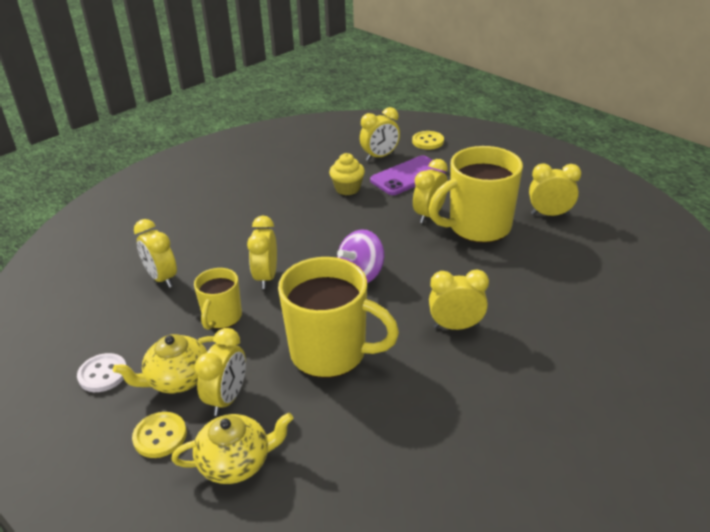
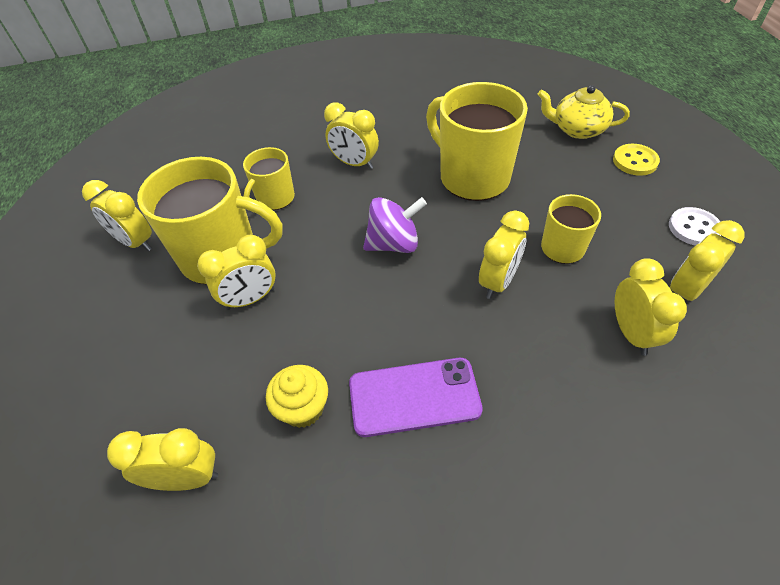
camera: 150 degrees left, 15 degrees up
(177, 379) = (617, 199): yellow teapot -> none
(227, 398) = (575, 170): yellow clock -> yellow clock (685, 290)
(408, 176) = (198, 394): purple phone -> purple phone (414, 397)
(428, 141) = (74, 483): yellow button -> none
(490, 273) = (274, 199): none -> yellow mug

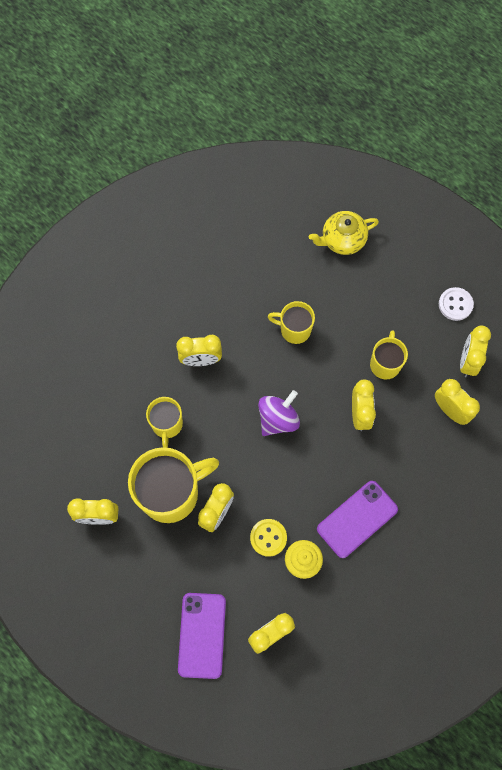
camera: 35 degrees left, 20 degrees up
(108, 424) = (202, 635): none -> purple phone
(472, 177) = (294, 329): yellow mug -> yellow mug, size x0.55
(635, 161) = (396, 256): yellow button -> yellow button (268, 538)

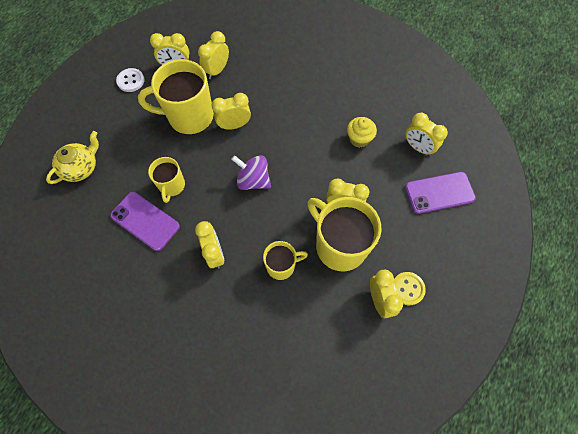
camera: 105 degrees left, 5 degrees down
(268, 538) = (350, 165): yellow button -> yellow button (407, 288)
(342, 239) = (81, 168): yellow teapot -> yellow teapot turned 105 degrees counterclockwise
(357, 519) = (316, 111): purple phone -> purple phone (145, 221)
(385, 364) = (189, 116): yellow mug -> yellow mug, size x1.83

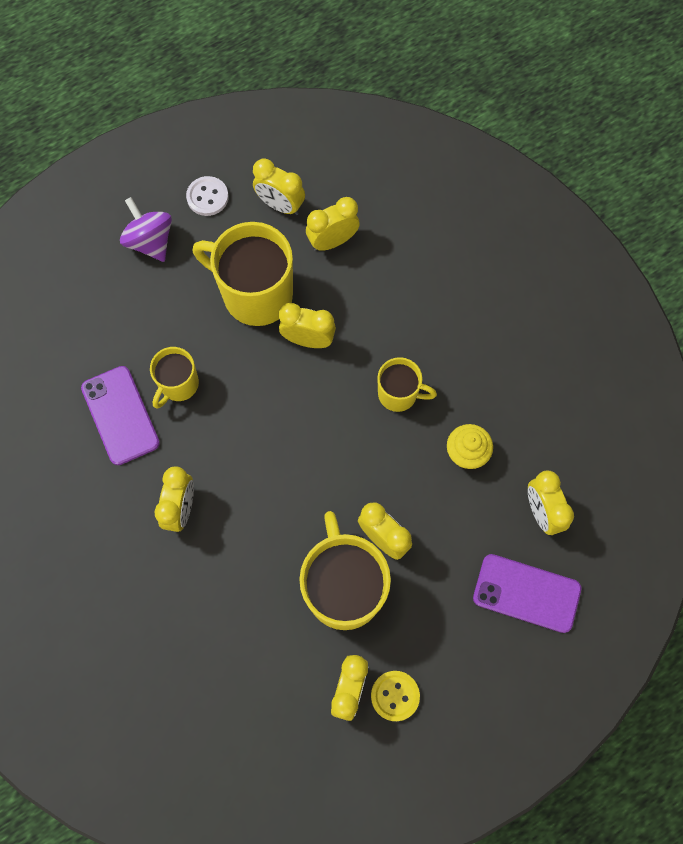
camera: 30 degrees right, 5 degrees up
(81, 168) = (80, 296): yellow teapot -> none
(253, 180) = (286, 434): purple spinning top -> purple spinning top (150, 241)
(281, 266) = (254, 572): yellow mug -> yellow mug (399, 394)

